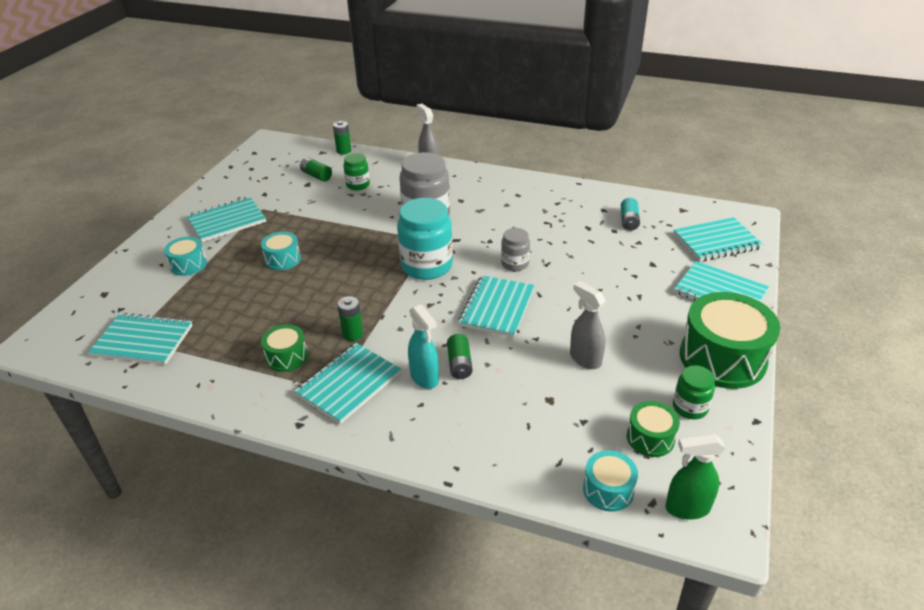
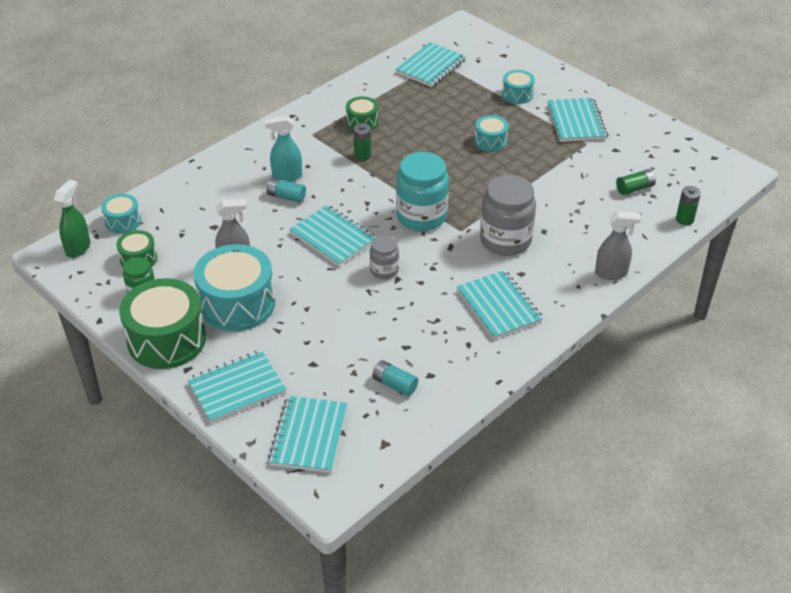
camera: 115 degrees right, 5 degrees up
(349, 384) = (310, 142): turquoise notebook -> turquoise notebook (499, 306)
(358, 185) = (598, 211): green jar -> none
(459, 364) = (286, 196): green battery -> turquoise battery
(635, 332) = (237, 304): none -> turquoise drum

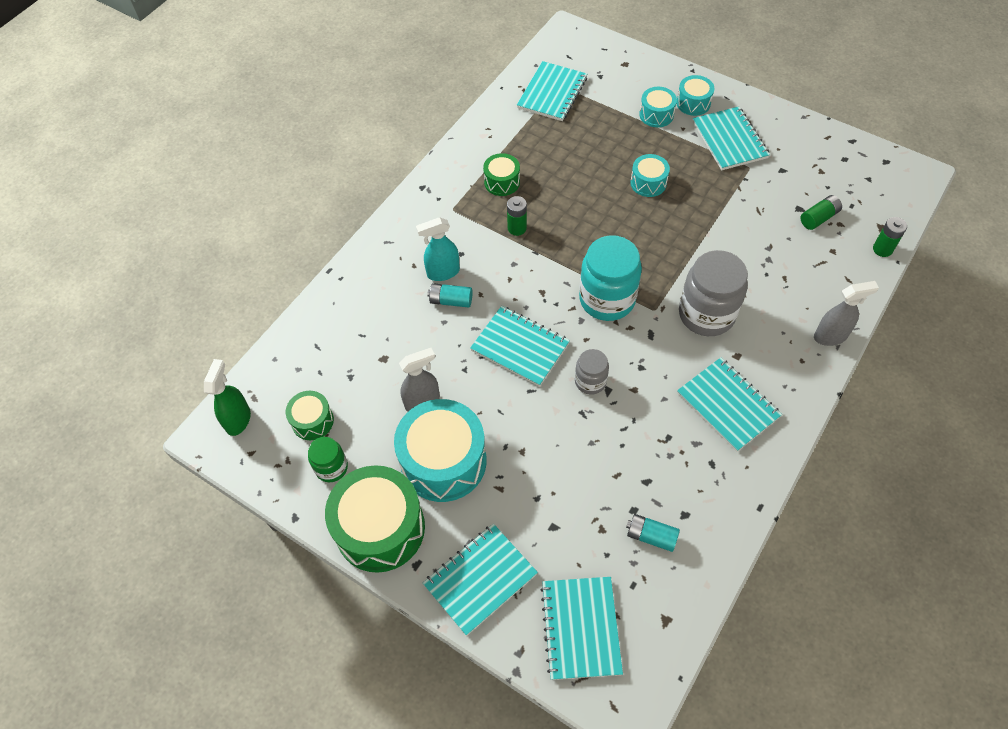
camera: 10 degrees left, 15 degrees up
(123, 221) = (278, 371): turquoise drum -> turquoise drum (693, 103)

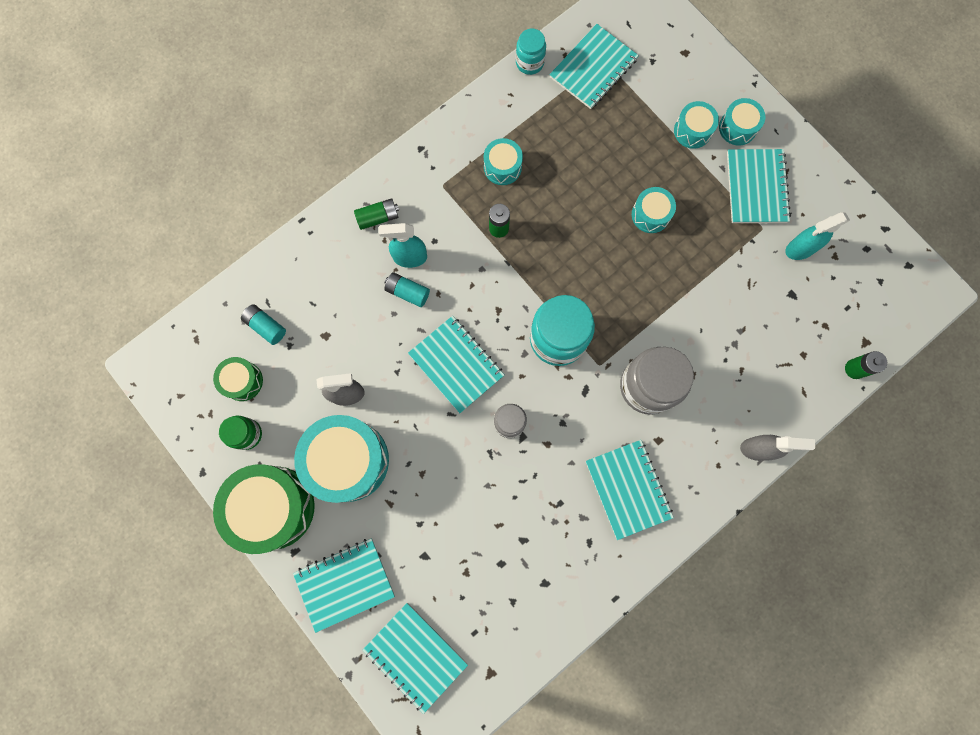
camera: 15 degrees right, 20 degrees up
(238, 419) = (177, 358): green spray bottle -> none
(495, 102) = (529, 62): none -> turquoise jar
(502, 182) = (502, 167): green drum -> turquoise drum
(580, 628) = (415, 656): turquoise notebook -> turquoise notebook turned 60 degrees counterclockwise
(651, 536) = (507, 593): turquoise battery -> turquoise battery (266, 326)
(788, 174) = (800, 249): none -> turquoise spray bottle
(818, 218) = (806, 312): green battery -> green battery (378, 217)

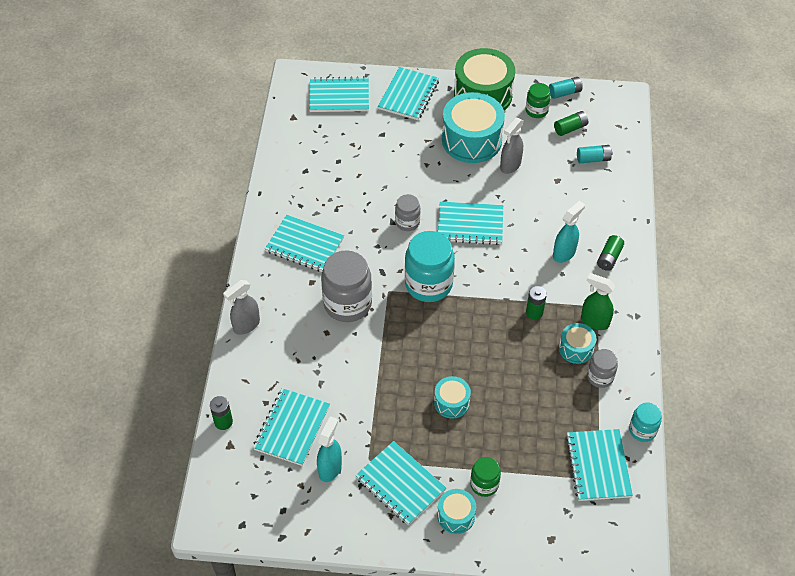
camera: 135 degrees right, 25 degrees down
(242, 381) = (570, 128): green drum -> green battery
(407, 292) = (542, 236): turquoise battery -> turquoise battery (565, 92)
(460, 175) = (594, 321): none -> green spray bottle
(511, 128) = (600, 377): none -> grey jar
(692, 131) = (484, 484): turquoise drum -> green jar
(801, 311) = (292, 428): none -> turquoise notebook

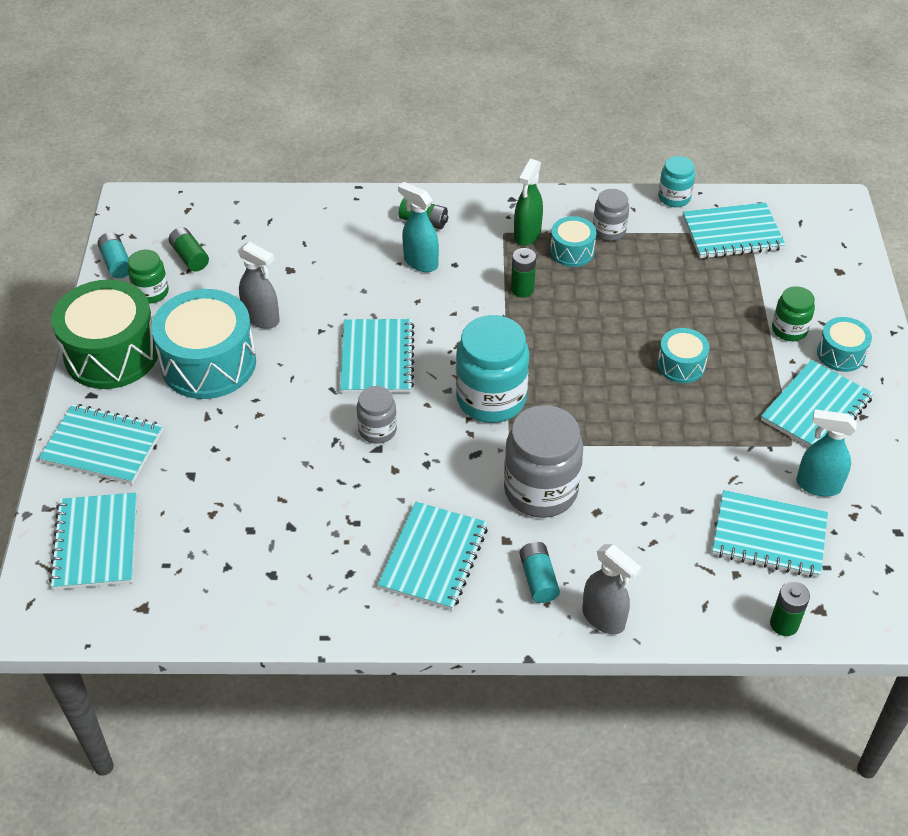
camera: 95 degrees left, 5 degrees down
(593, 159) = (250, 234): turquoise battery -> turquoise battery (538, 579)

